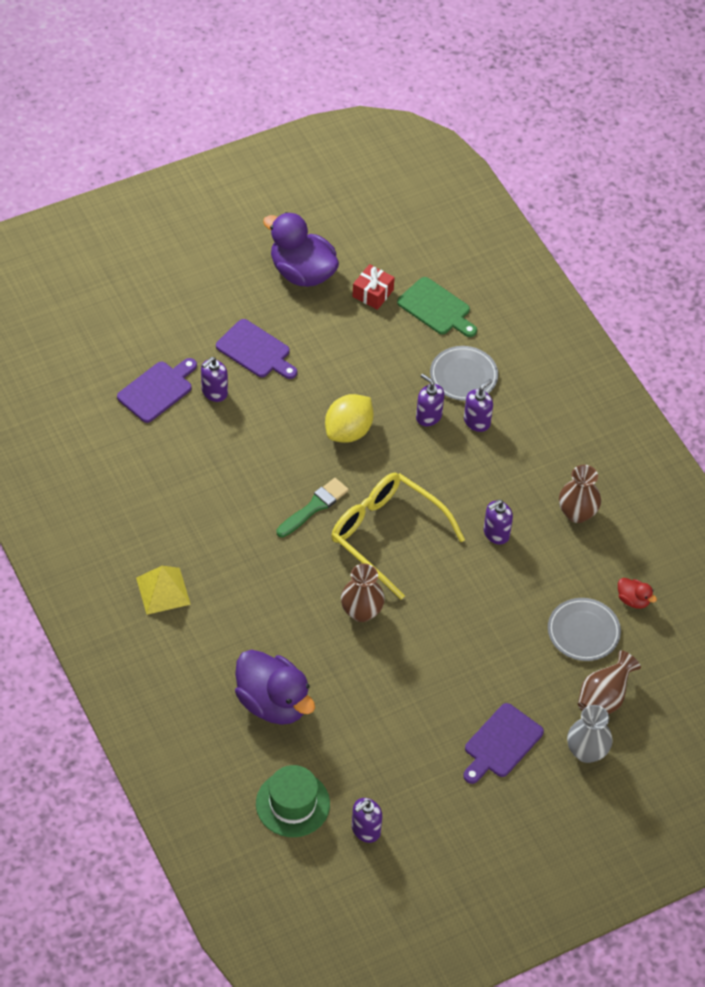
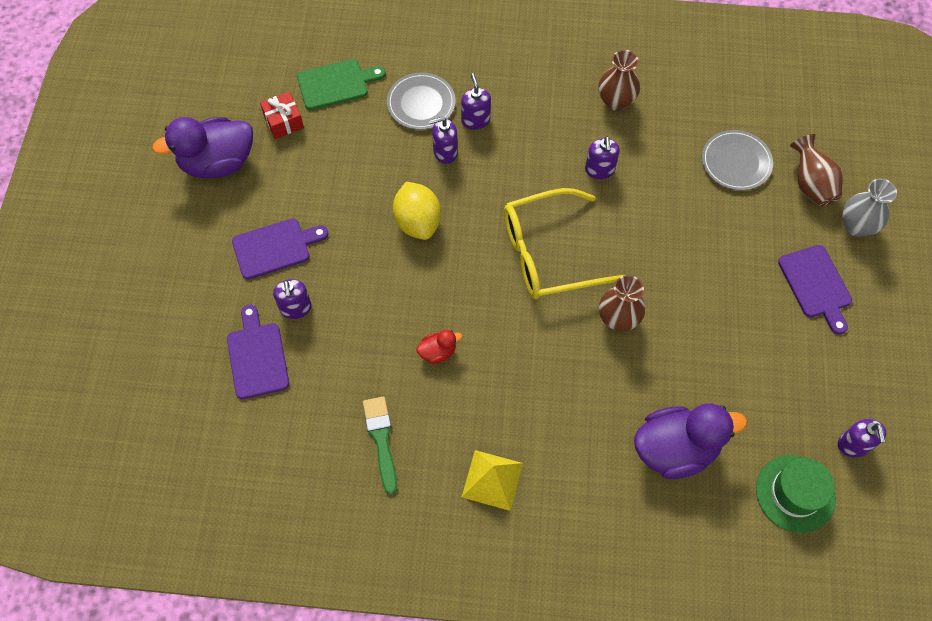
camera: 55 degrees left, 10 degrees up
(314, 507) = (481, 295): green brush -> green brush (381, 440)
(633, 600) = (725, 110): red duck -> red duck (438, 352)

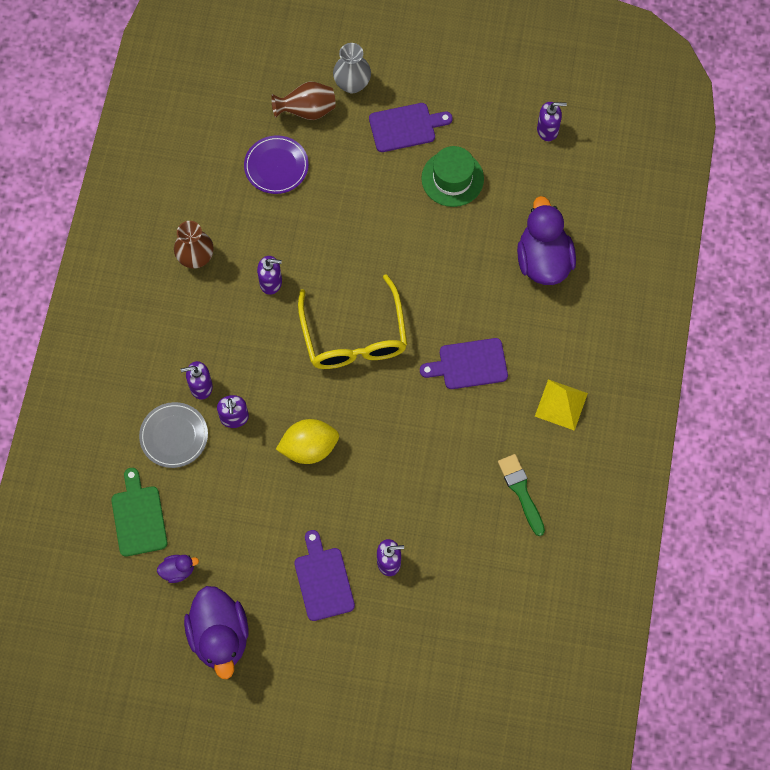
camera: 85 degrees left, 5 degrees up
(257, 357) = (435, 597): purple cutting board -> purple cutting board (469, 364)
(283, 121) = (178, 570): red gift -> purple duck
(381, 440) = (521, 492): green brush -> green brush turned 75 degrees clockwise
(438, 352) = (443, 439): red duck -> none
(618, 319) = (423, 287): brown vase -> none
(736, 162) = (276, 166): grey plate -> purple plate
(795, 493) = (584, 179): green hat -> green hat (452, 178)

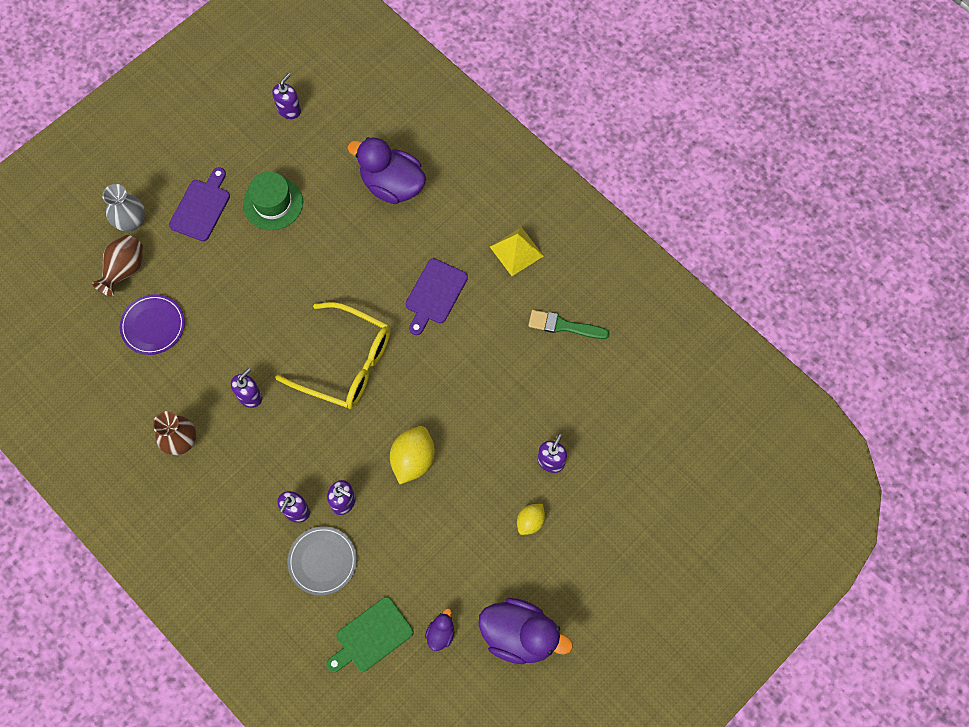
camera: 55 degrees left, 0 degrees up
(138, 517) = (371, 636): green cutting board -> green cutting board turned 60 degrees counterclockwise
(323, 580) = (530, 522): purple cutting board -> yellow lemon

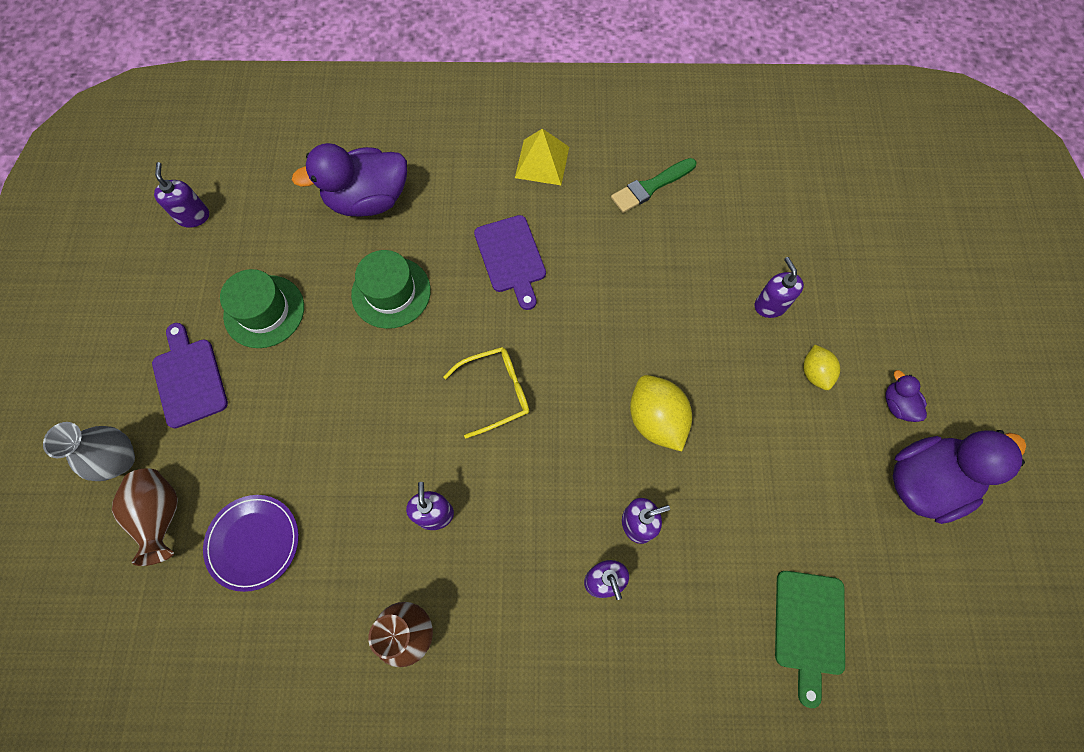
camera: 45 degrees left, 0 degrees up
(322, 561) = (682, 603): grey plate -> none
(345, 363) = (495, 392): yellow glasses -> yellow glasses, size x0.59
(348, 254) = (391, 292): none -> green hat
(440, 633) = (862, 554): purple duck -> purple duck (897, 405)

